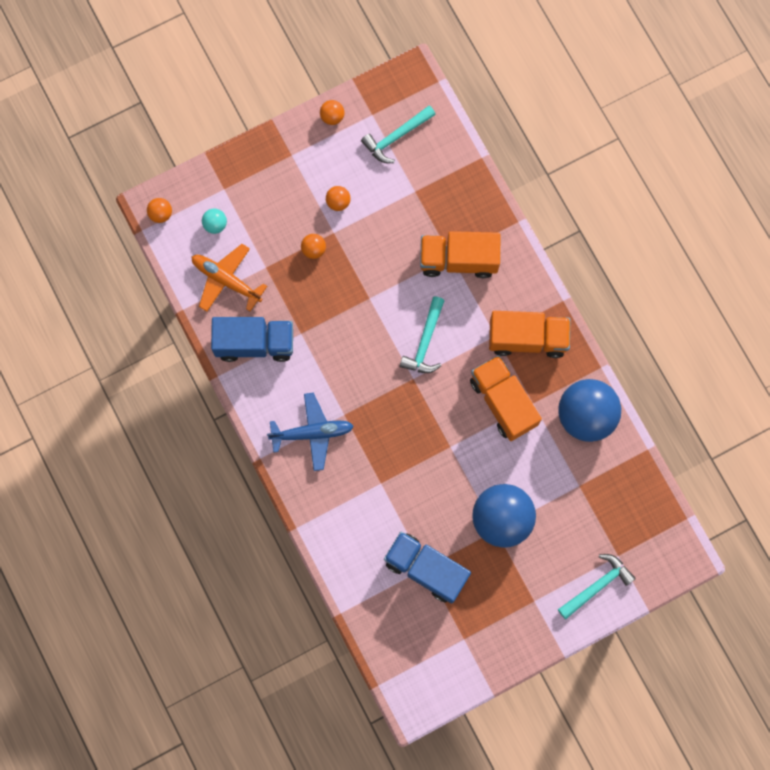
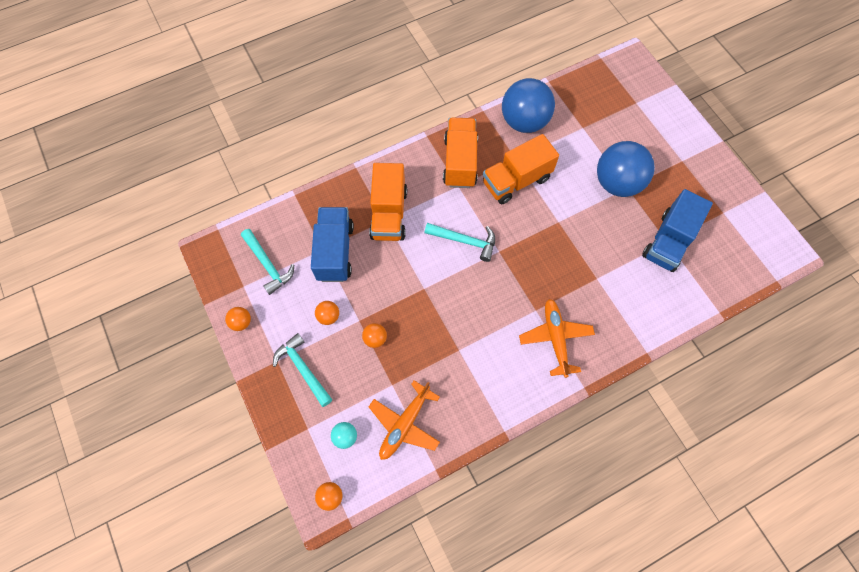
camera: 90 degrees left, 10 degrees down
(255, 343) = (469, 394): blue truck -> blue truck (335, 252)
(312, 433) = (555, 338): blue plane -> orange plane
(597, 585) = (662, 117): turquoise hammer -> turquoise hammer (303, 369)

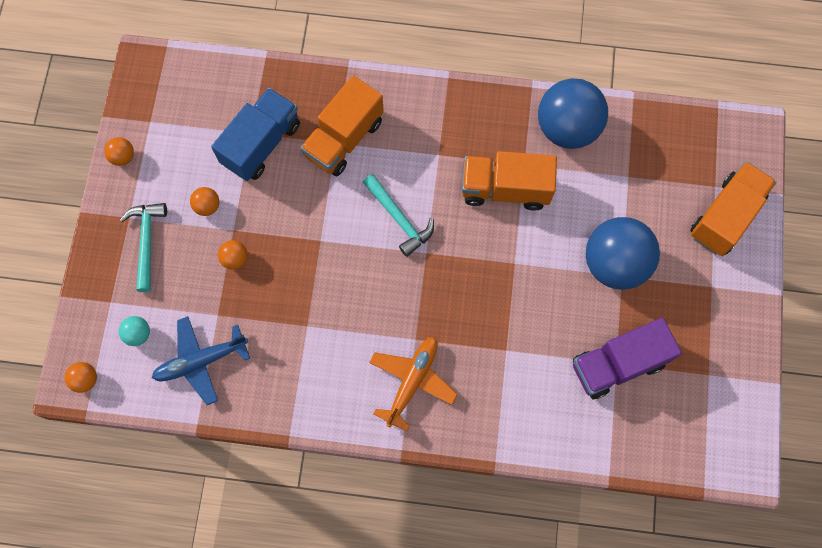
camera: 35 degrees right, 5 degrees up
(268, 265) = (188, 115): turquoise hammer -> none
(405, 424) = (201, 361): orange plane -> blue plane
(460, 162) = (461, 129): orange truck -> orange truck (725, 217)
(668, 241) = (618, 364): blue truck -> purple truck

